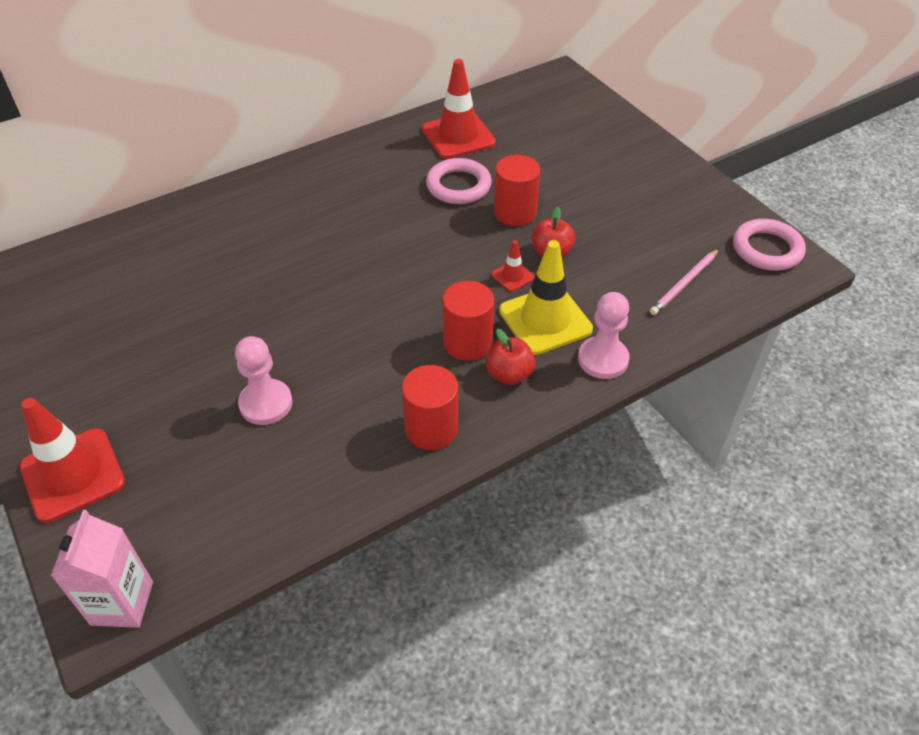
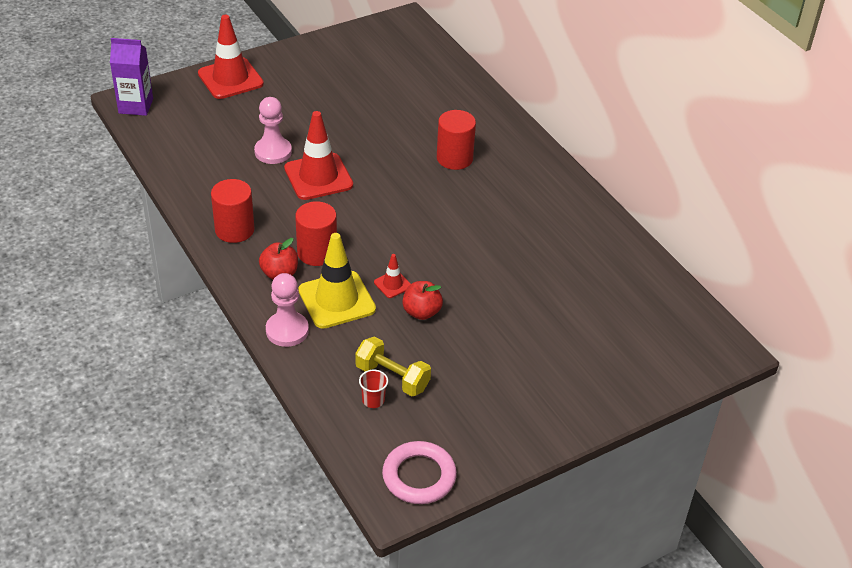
camera: 90 degrees right, 5 degrees down
(122, 603) = (136, 106): pink carton -> purple carton
(458, 136) = (600, 261): red traffic cone -> red traffic cone (318, 177)
(458, 186) = (519, 257): pink ring -> none
(515, 213) = (479, 292): red cylinder -> red cylinder (454, 158)
(649, 271) = (392, 377): none -> yellow dumbbell
(684, 284) = (373, 400): pink pencil -> red cup

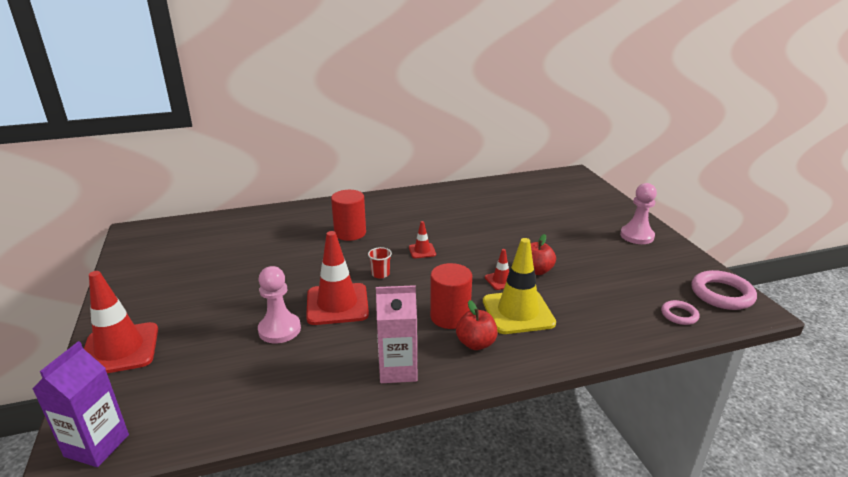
camera: 75 degrees left, 15 degrees down
(234, 230) = (398, 370): red cylinder -> pink carton
(287, 330) = (559, 346): pink pawn -> pink pawn (637, 236)
(364, 429) = (679, 315): none -> pink ring
(373, 400) = (643, 306): red cup -> red cup (380, 274)
(392, 377) = (615, 294): yellow dumbbell -> none
(434, 218) = (422, 251): none -> red traffic cone

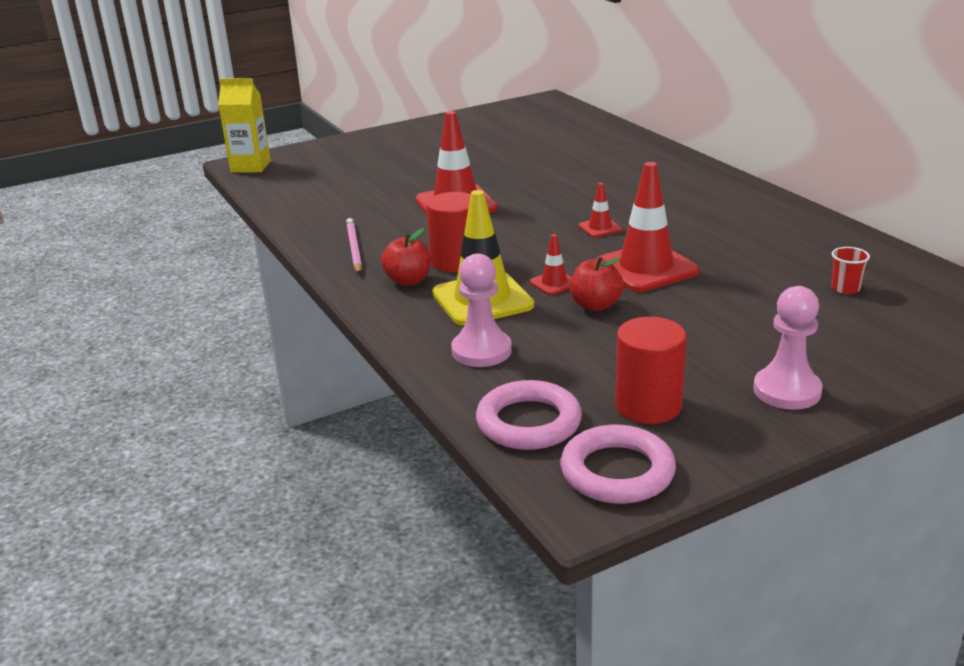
camera: 80 degrees right, 0 degrees up
(97, 445) = (250, 166): purple carton -> yellow carton
(120, 349) = (357, 144): red traffic cone -> red traffic cone (646, 268)
(279, 329) = (402, 189): pink pawn -> pink pawn (481, 351)
(350, 233) = (616, 184): red cylinder -> red cylinder (648, 406)
(380, 274) = (528, 214): red cup -> red cup (845, 288)
(398, 370) = (354, 248): pink carton -> pink pencil
(679, 315) = (528, 422): pink ring -> pink ring, size x1.76

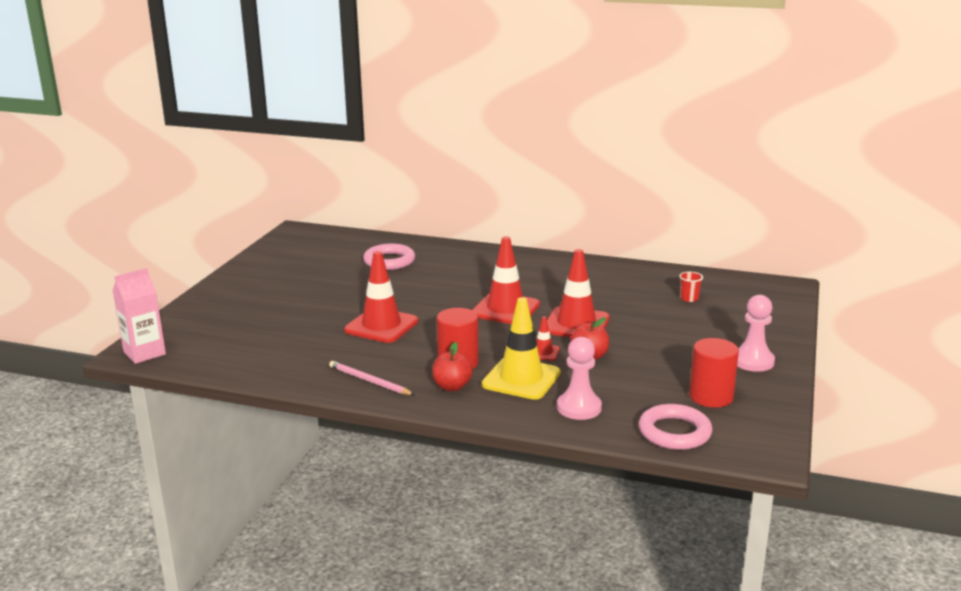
camera: 45 degrees left, 5 degrees down
(250, 166) = (144, 353): yellow carton -> pink carton
(600, 228) = (505, 309): red traffic cone -> red traffic cone, size x2.12
(617, 472) = (755, 434): pink ring -> pink ring (389, 261)

